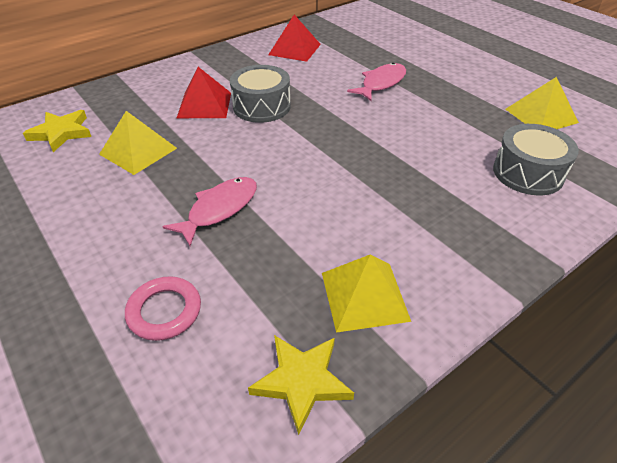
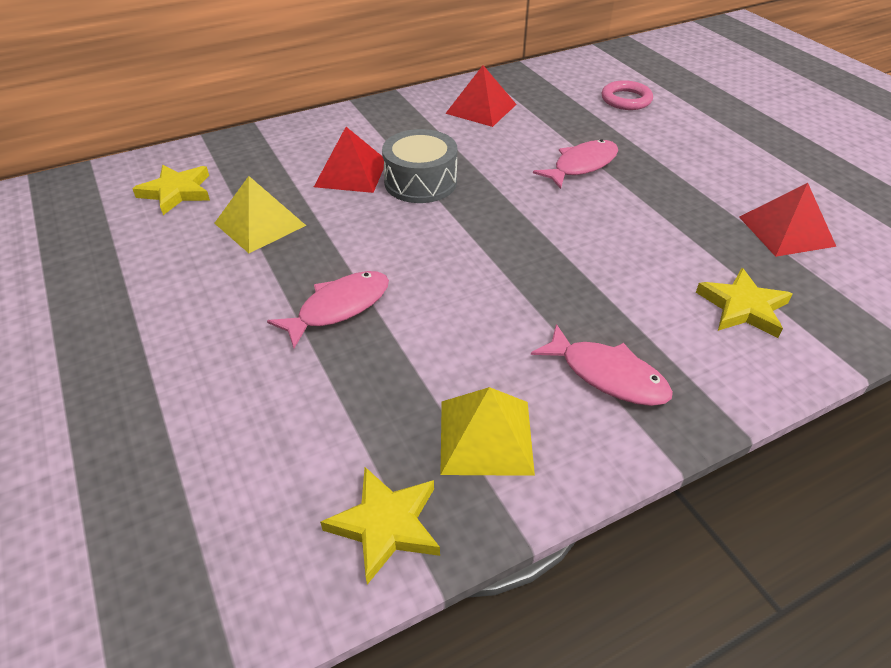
camera: 10 degrees right, 0 degrees up
(164, 311) = (249, 421): pink ring -> pink ring (626, 100)
(445, 235) = (607, 375): none -> pink fish
(528, 173) = (743, 307): grey drum -> yellow star
(541, 116) = (786, 231): yellow pyramid -> red pyramid

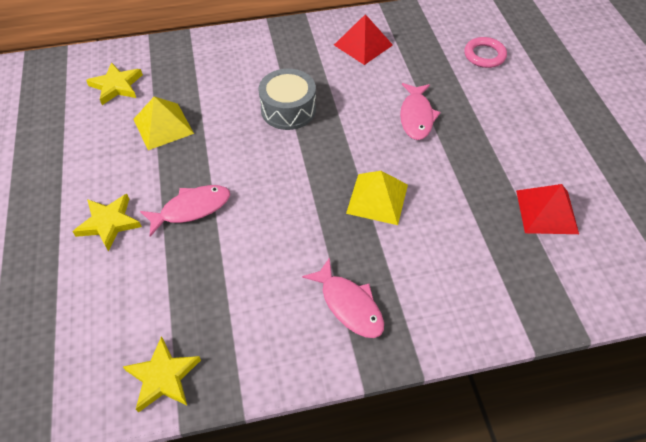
camera: 15 degrees right, 10 degrees up
(351, 173) = (241, 91): red pyramid -> none
(485, 437) = (248, 331): yellow pyramid -> yellow pyramid (377, 199)
(581, 165) = (416, 116): pink fish -> pink fish turned 120 degrees clockwise
(743, 307) = (474, 272): yellow star -> yellow star (109, 223)

